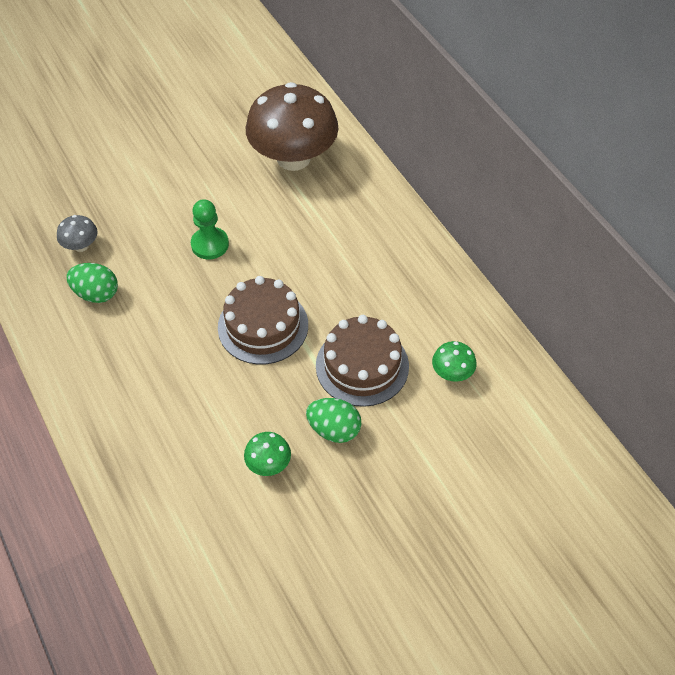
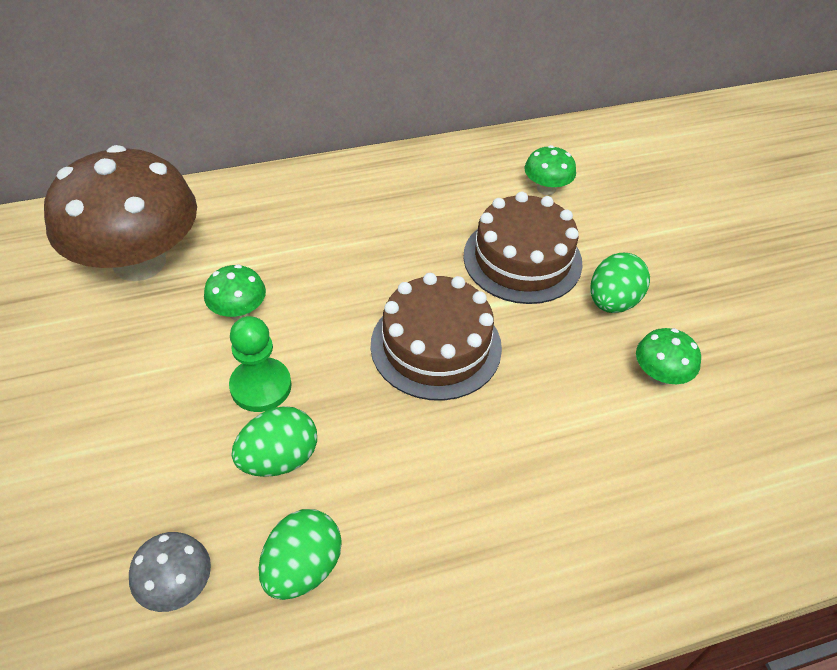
camera: 80 degrees left, 5 degrees down
(161, 266) = (279, 459): none -> green egg
(265, 218) = (239, 311): none -> green mushroom

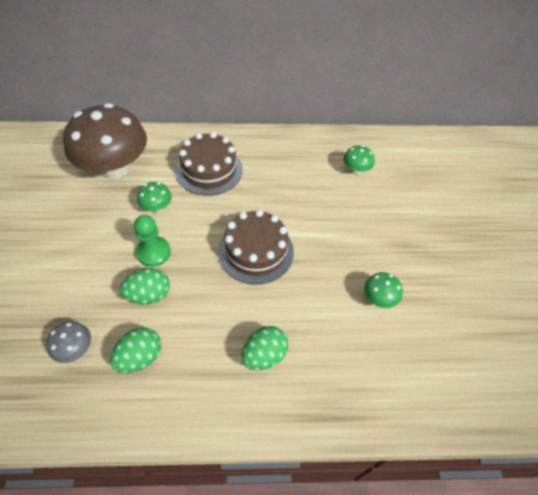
camera: 15 degrees right, 5 degrees up
(522, 259) = (325, 210): brown cake -> brown cake (209, 170)
(612, 302) = (368, 248): green egg -> green egg (264, 355)

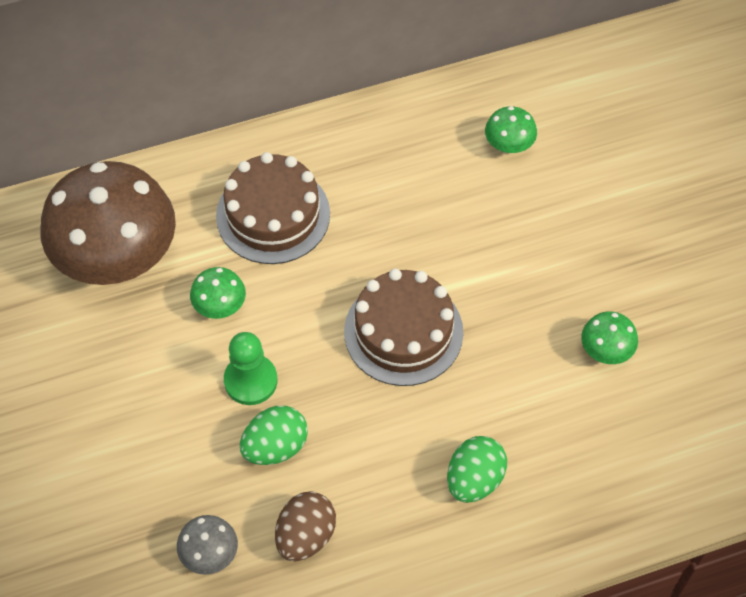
camera: 15 degrees left, 5 degrees up
(140, 357) = (305, 536): green egg -> brown egg

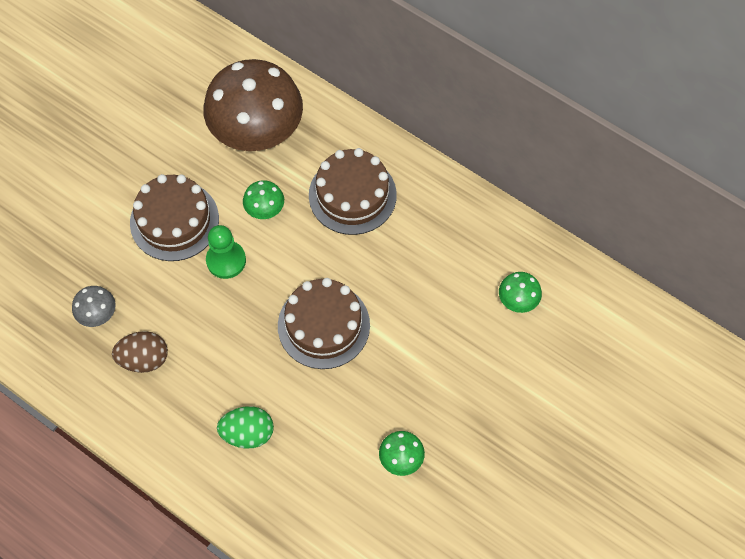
camera: 55 degrees right, 5 degrees up
(157, 404) = (174, 221): none -> brown cake
(275, 447) = (191, 303): green egg -> none

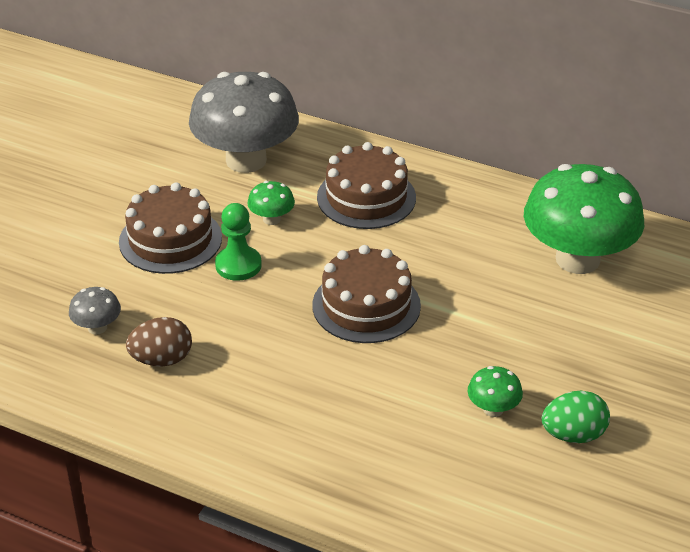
camera: 10 degrees left, 25 degrees down
(248, 433) = (304, 410): green egg -> green egg (573, 435)
(257, 131) = (246, 160): brown mushroom -> grey mushroom
(518, 300) = (577, 259): green mushroom -> green mushroom, size x2.41

